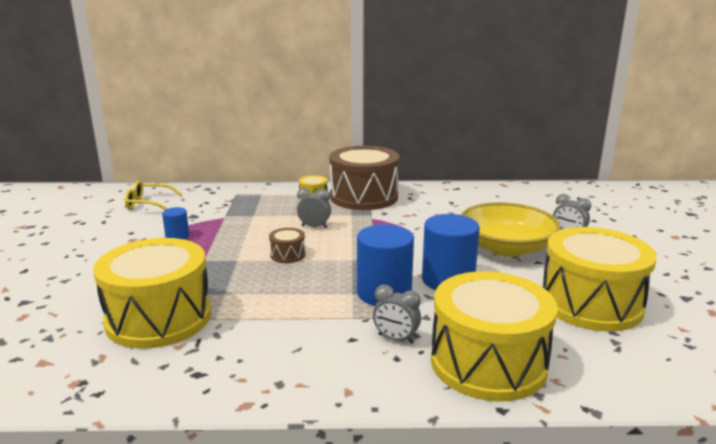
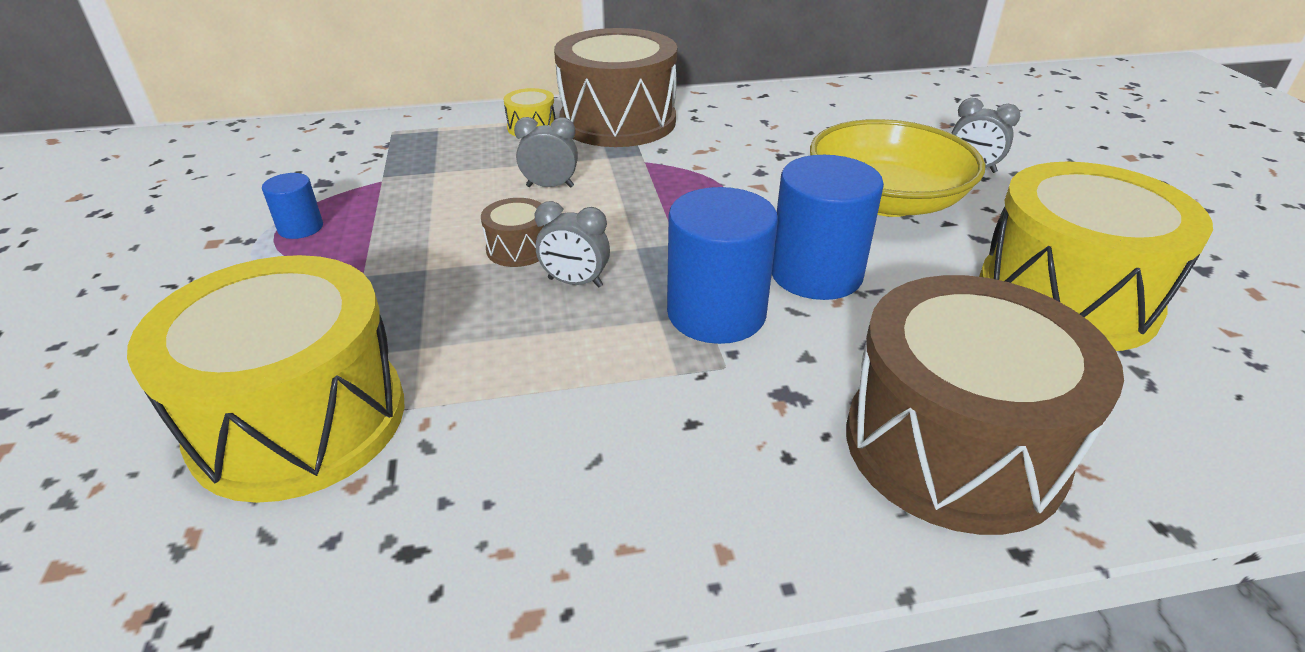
camera: 10 degrees left, 15 degrees up
(147, 203) = (230, 163): yellow glasses -> none
(396, 339) = (771, 412): grey clock -> grey clock (575, 283)
(488, 363) = (953, 446): yellow drum -> brown drum

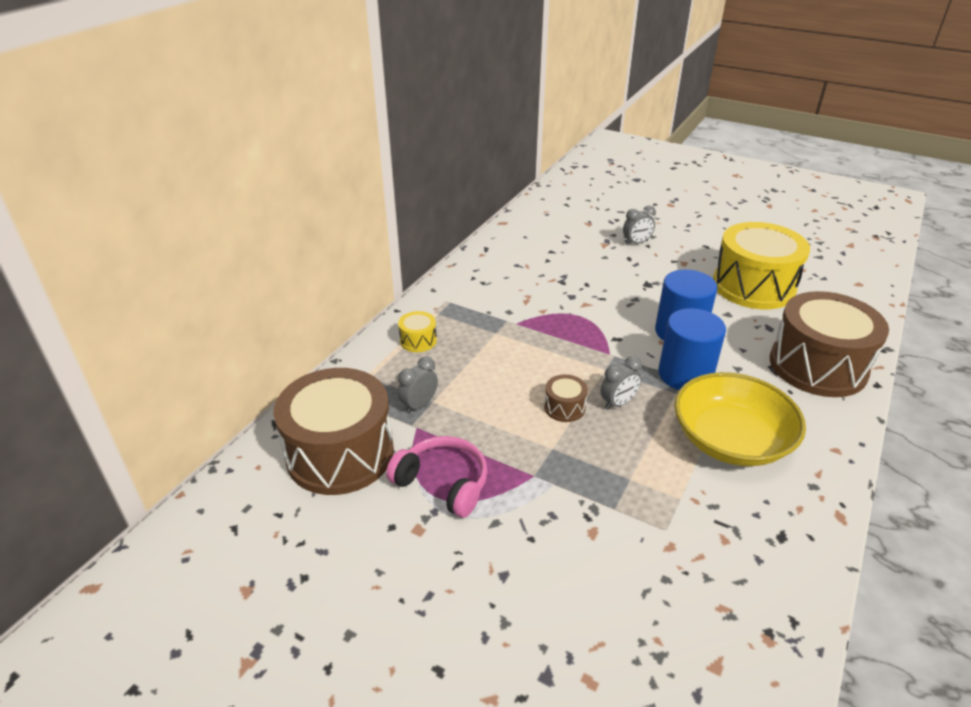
camera: 50 degrees left, 0 degrees up
(299, 420) = (658, 544): yellow drum -> none
(300, 228) = (443, 483): blue cylinder -> pink headphones
(550, 186) = (505, 367): grey clock -> grey clock (419, 405)
(618, 121) = (453, 308): brown drum -> brown drum (340, 453)
(885, 200) = (638, 280): yellow bowl -> yellow bowl (730, 440)

